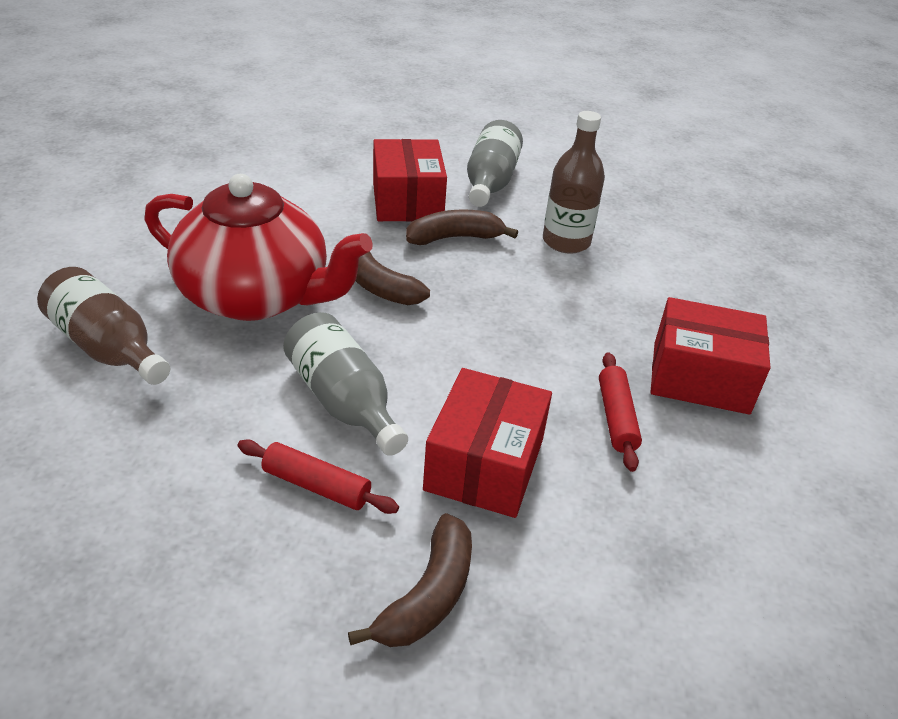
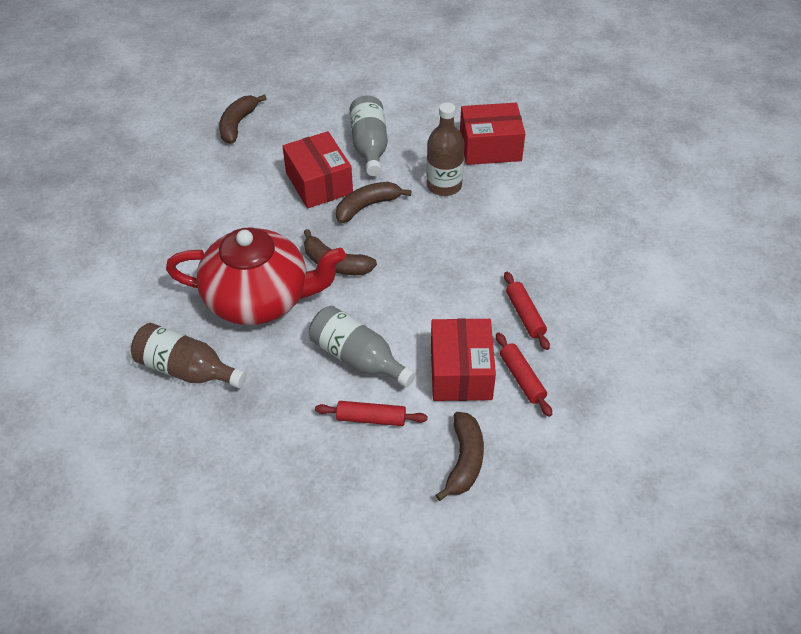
camera: 15 degrees left, 10 degrees up
(346, 128) = (238, 124): none -> brown banana
(576, 502) = (522, 378): none -> red rolling pin
(700, 377) = (565, 269): red box -> red box (490, 147)

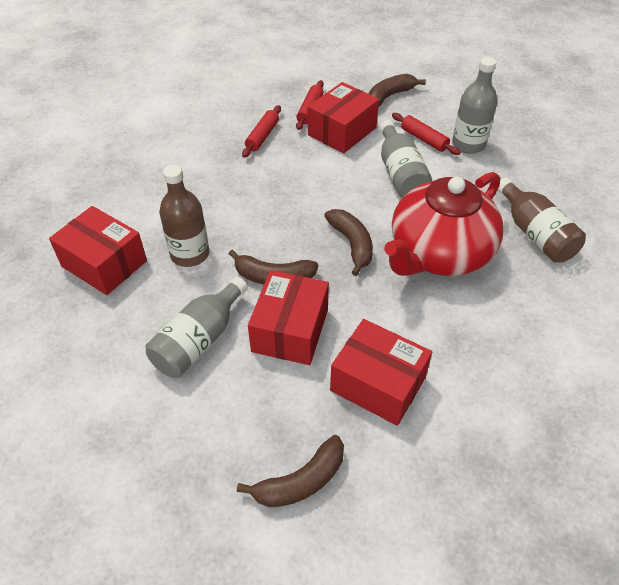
camera: 140 degrees left, 0 degrees up
(233, 187) = (378, 384): none -> red box
(259, 299) = (439, 253): red teapot -> red teapot turned 90 degrees counterclockwise
(319, 443) = (468, 144): none -> grey bottle

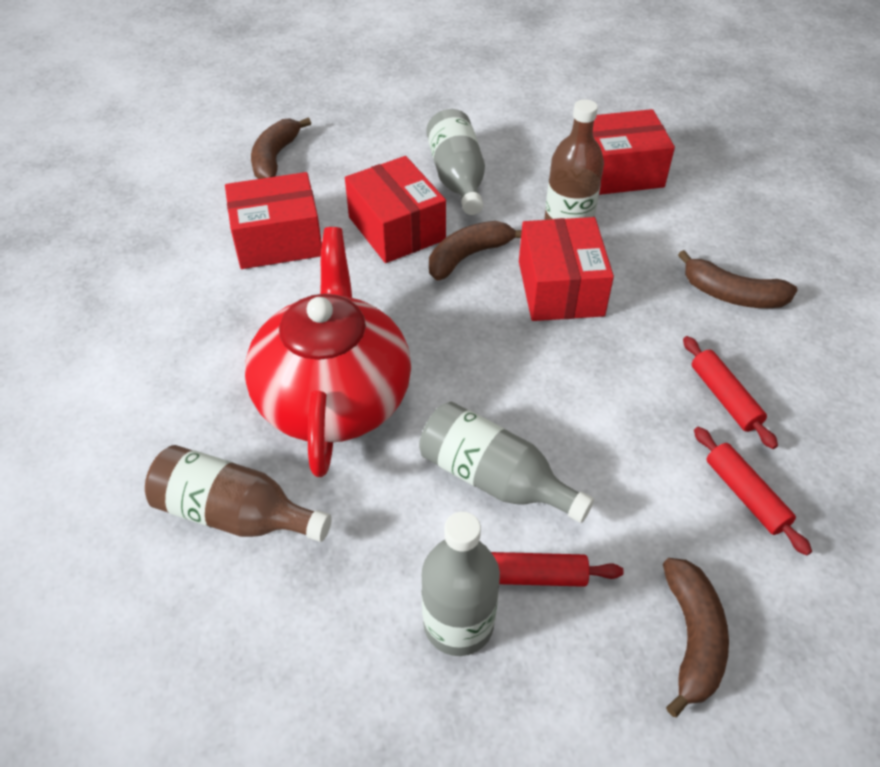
camera: 135 degrees right, 0 degrees up
(342, 131) = (652, 491): red box -> red box (560, 288)
(352, 244) = (437, 338): brown banana -> brown banana (732, 295)

